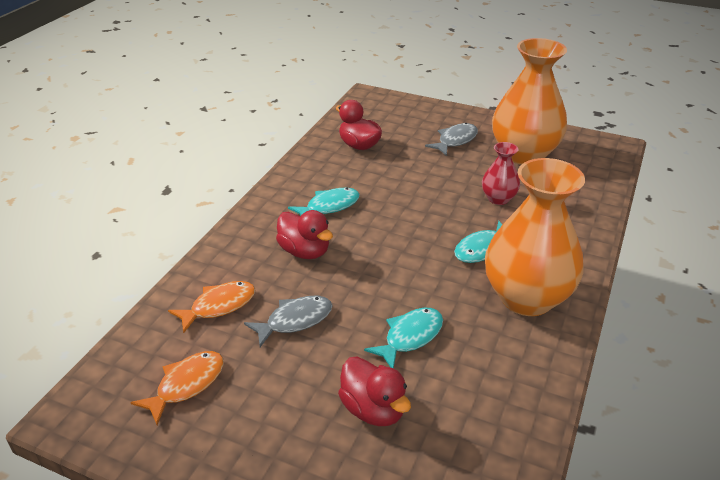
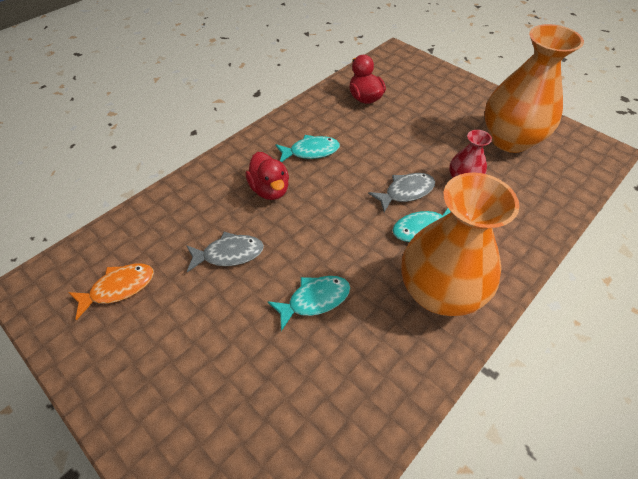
camera: 20 degrees right, 15 degrees up
(219, 306) = (179, 222): orange fish -> none
(373, 409) = (248, 363): red duck -> none
(455, 141) = (451, 111): grey fish -> grey fish (406, 192)

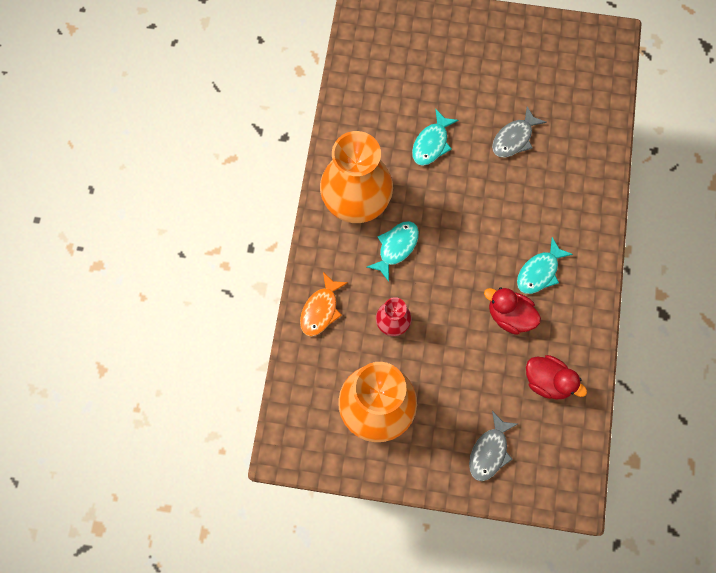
camera: 145 degrees right, 20 degrees up
(119, 288) = (558, 72): orange fish -> orange fish (321, 309)
(270, 190) = (536, 209): red duck -> red duck (509, 316)
(406, 192) = (431, 277): grey fish -> grey fish (489, 451)

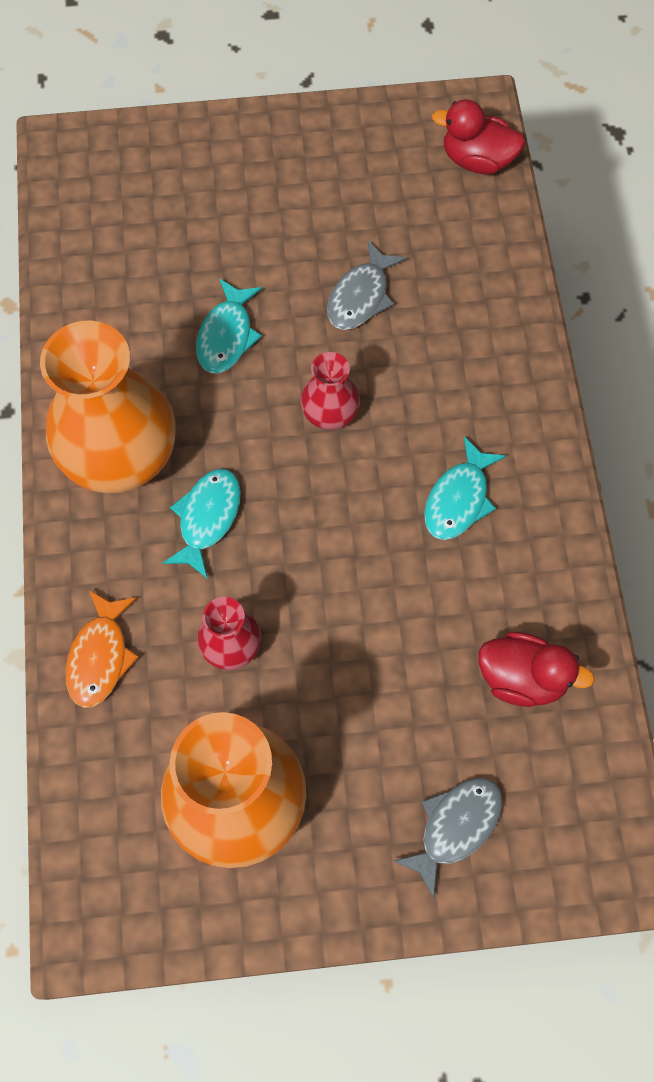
camera: 15 degrees left, 5 degrees down
(479, 204) = (330, 414): none -> red vase
(489, 451) = (455, 827): grey fish -> grey fish turned 150 degrees counterclockwise
(509, 316) = (428, 584): red duck -> red duck (477, 160)

